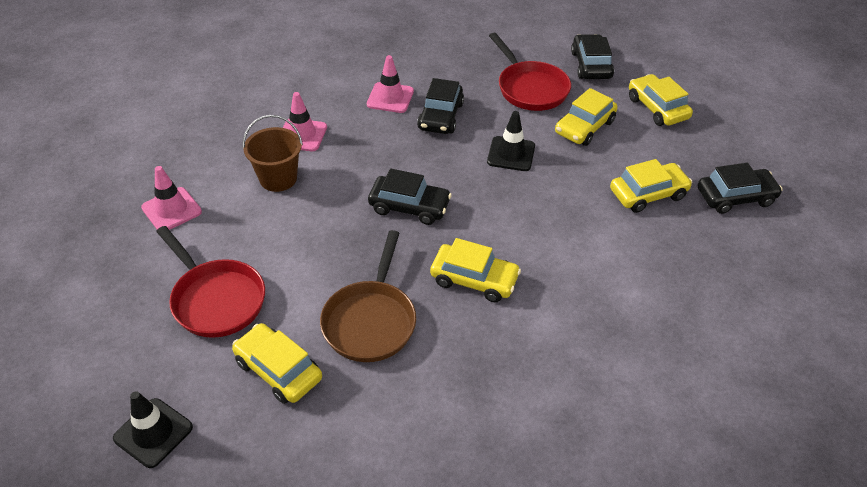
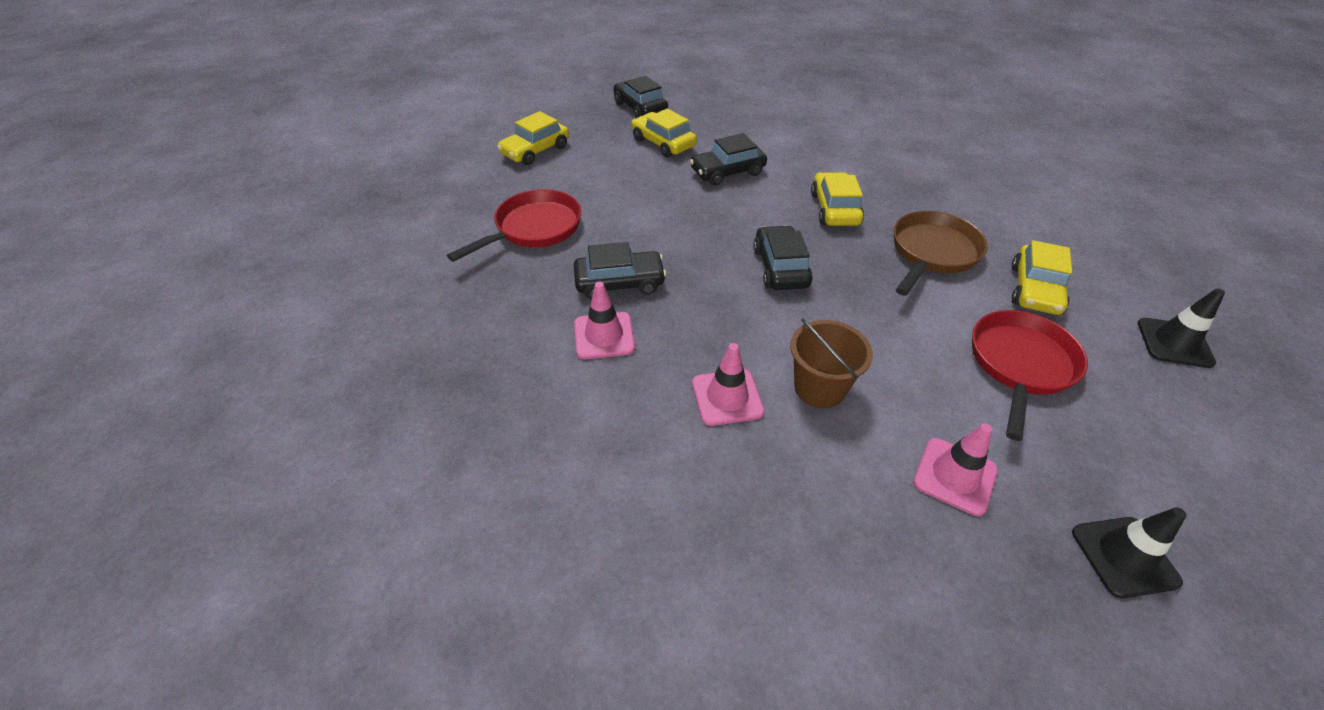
camera: 110 degrees left, 0 degrees up
(370, 321) = (932, 253): brown pan -> brown pan turned 45 degrees counterclockwise
(511, 154) = (656, 220): black traffic cone -> black traffic cone (1124, 556)
(584, 127) = (587, 185): yellow car -> none
(591, 65) = (472, 196): black car -> black car (727, 172)

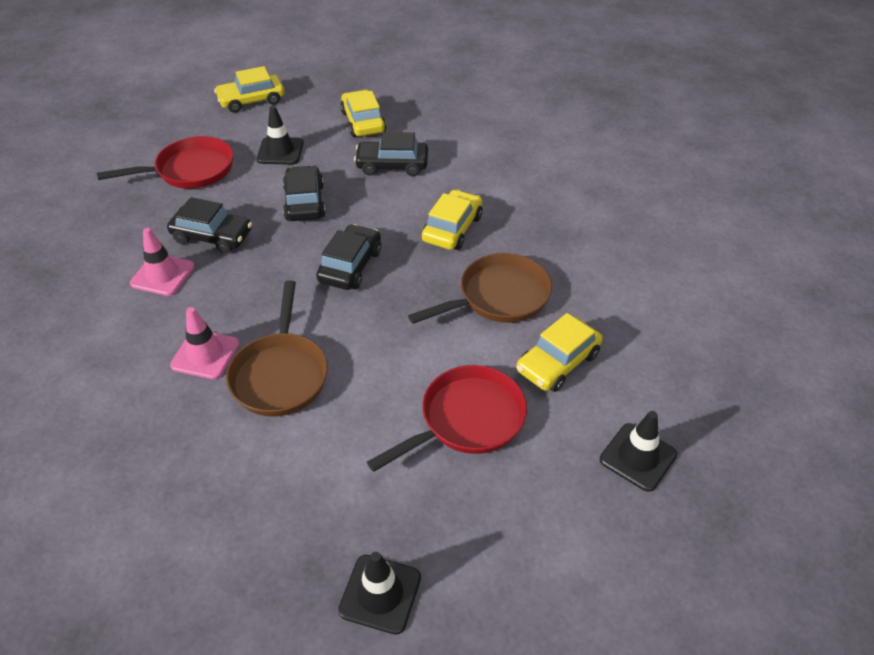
camera: 25 degrees right, 0 degrees up
(610, 187) = (280, 151): none -> black traffic cone
(640, 108) = (375, 82): black car -> black car (304, 202)
(819, 388) = (280, 374): brown bucket -> brown pan
(955, 476) = (314, 480): pink traffic cone -> none

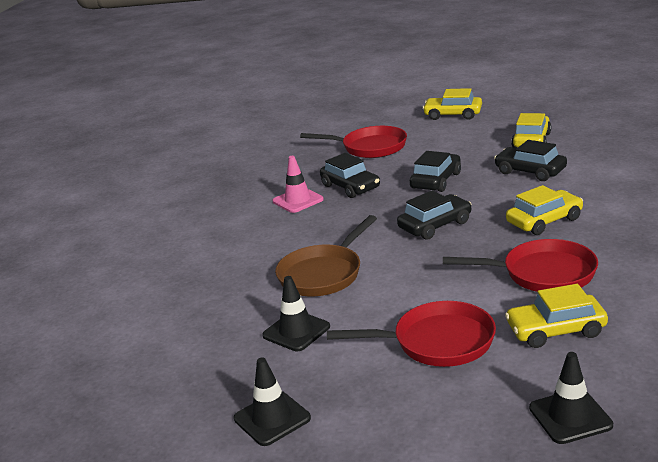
camera: 40 degrees right, 20 degrees down
(205, 354) = (284, 249): pink traffic cone -> none
(280, 151) = (446, 147): black traffic cone -> black traffic cone (296, 331)
(498, 297) = (543, 274): brown pan -> red pan

